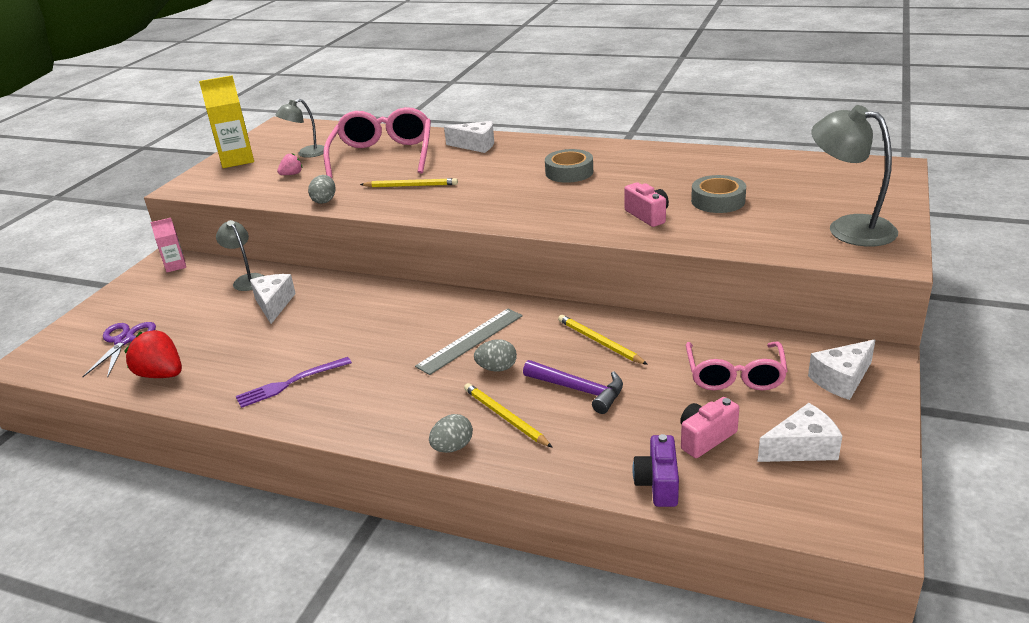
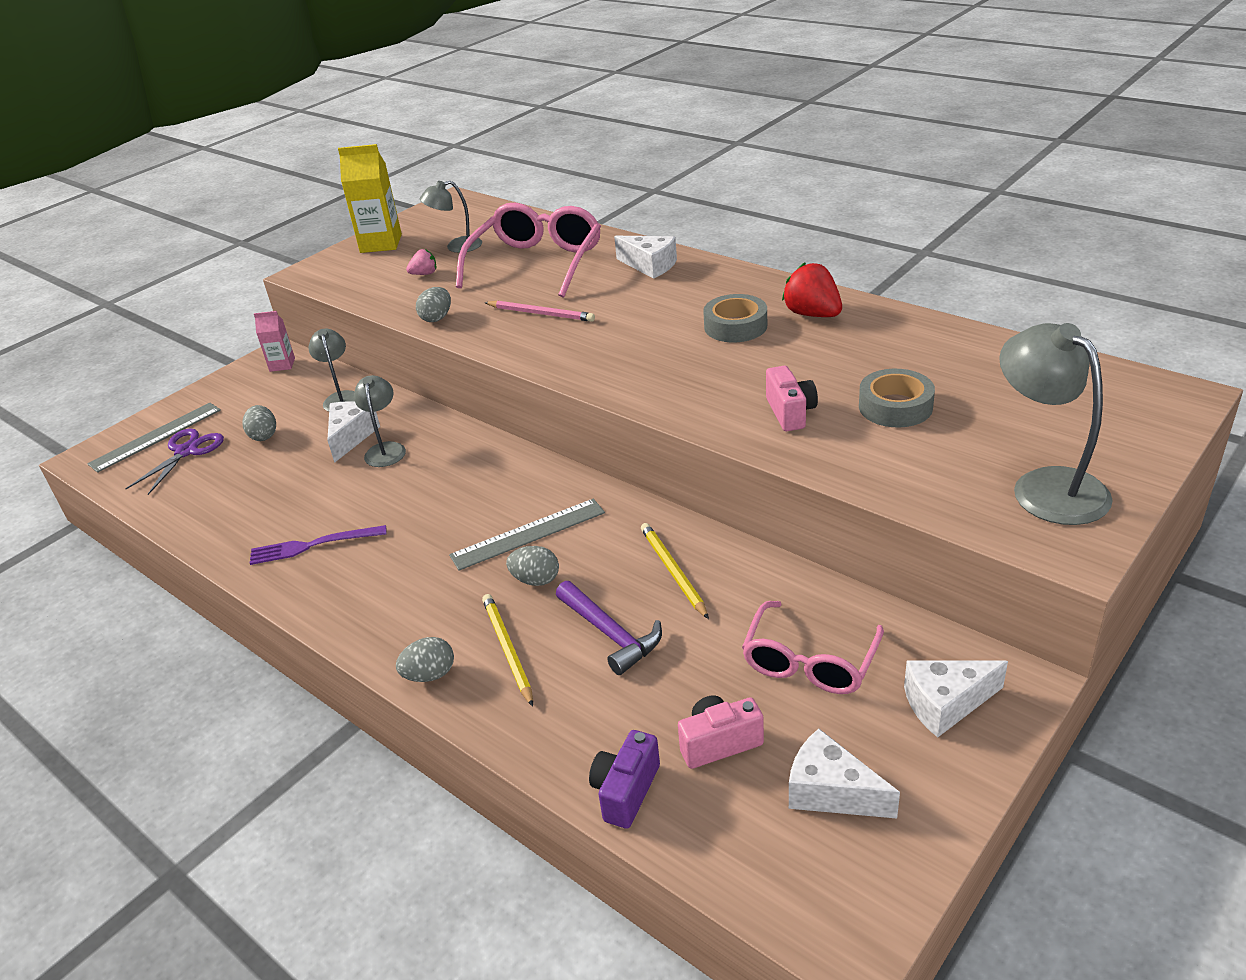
camera: 20 degrees right, 5 degrees up
(86, 335) = (156, 437): none -> grey ruler
(161, 374) = (198, 503): red strawberry -> red strawberry (812, 314)
(192, 317) = (264, 435): none -> grey egg
(311, 307) = (385, 449): none -> grey lamp
(411, 186) = (541, 314): yellow pencil -> pink pencil
(802, 448) = (831, 792): white cheese -> white cheese turned 150 degrees counterclockwise

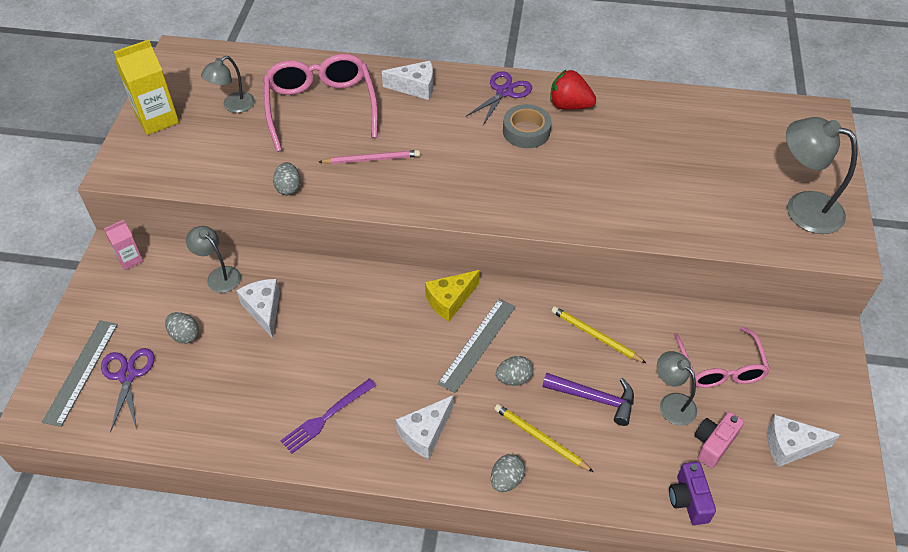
camera: 35 degrees left, 15 degrees up
(385, 449) = (304, 311): grey lamp -> grey lamp (672, 403)
(424, 274) = (232, 144): pink strawberry -> none
(538, 484) = (450, 300): none -> yellow cheese
(745, 288) = (504, 92): none -> purple scissors
(790, 413) = (621, 198): pink camera -> none
(895, 407) = (680, 172): grey tape -> none
(945, 704) = (806, 364): white cheese -> white cheese (425, 433)

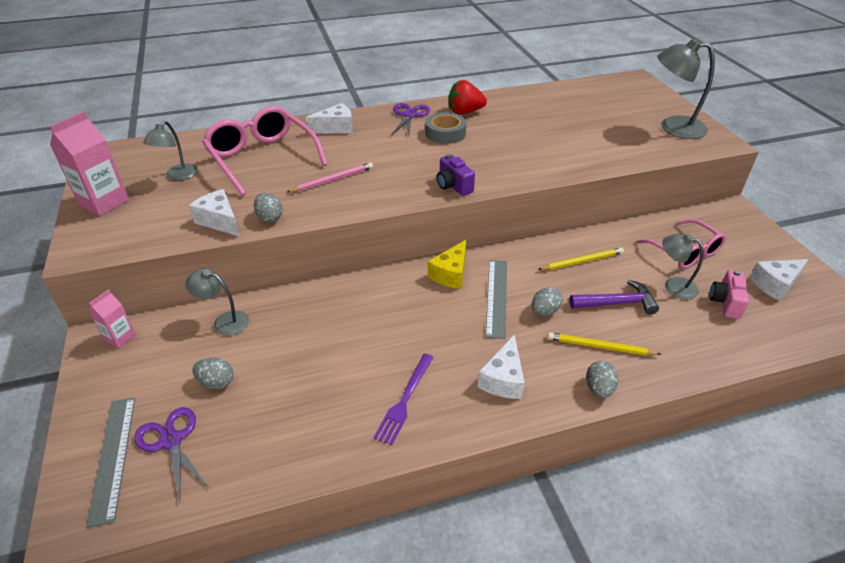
camera: 25 degrees left, 10 degrees down
(157, 119) = (104, 203): yellow carton -> pink carton
(264, 310) = (286, 334): white cheese -> white cheese (220, 221)
(595, 336) = (582, 261): yellow pencil -> yellow pencil turned 150 degrees clockwise
(688, 500) = (743, 347): purple camera -> purple camera (453, 186)

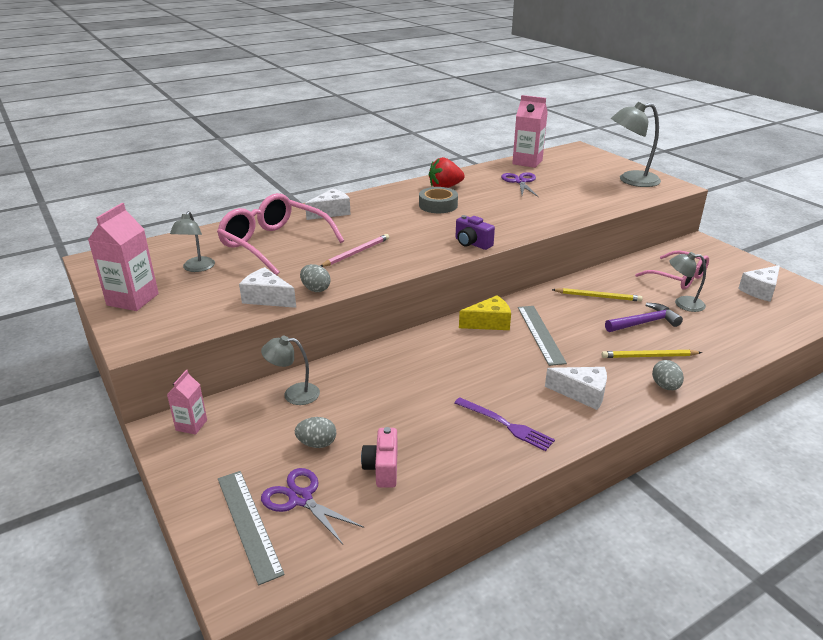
camera: 15 degrees left, 10 degrees down
(405, 400) = (505, 425): purple fork -> purple fork turned 60 degrees counterclockwise
(409, 115) = (395, 195): purple scissors -> purple scissors (520, 182)
(451, 274) = (489, 323): yellow cheese -> yellow cheese turned 120 degrees counterclockwise
(503, 379) = (582, 394): white cheese -> white cheese turned 75 degrees counterclockwise
(544, 311) = (588, 338): grey egg -> none
(569, 90) = (527, 162): none -> pink carton
(582, 261) = (598, 296): yellow pencil -> yellow pencil turned 45 degrees clockwise
(725, 302) = (730, 309): pink camera -> pink camera (382, 468)

